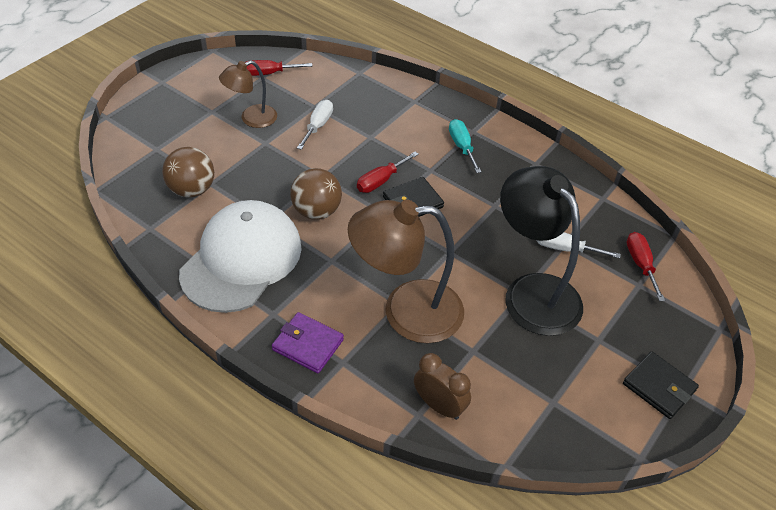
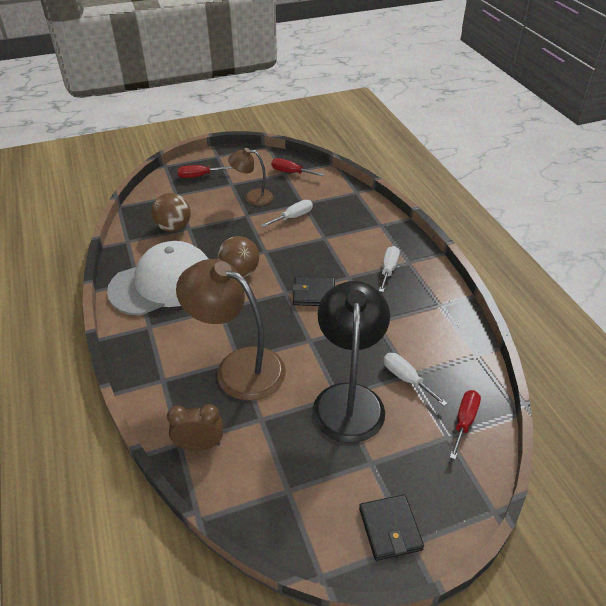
camera: 35 degrees right, 5 degrees down
(308, 344) = (152, 357): purple wallet -> none
(381, 181) = (304, 270): red screwdriver -> red screwdriver (199, 176)
(439, 405) = (199, 445): brown clock -> brown clock turned 75 degrees counterclockwise
(462, 147) = (388, 269): turquoise screwdriver -> white screwdriver

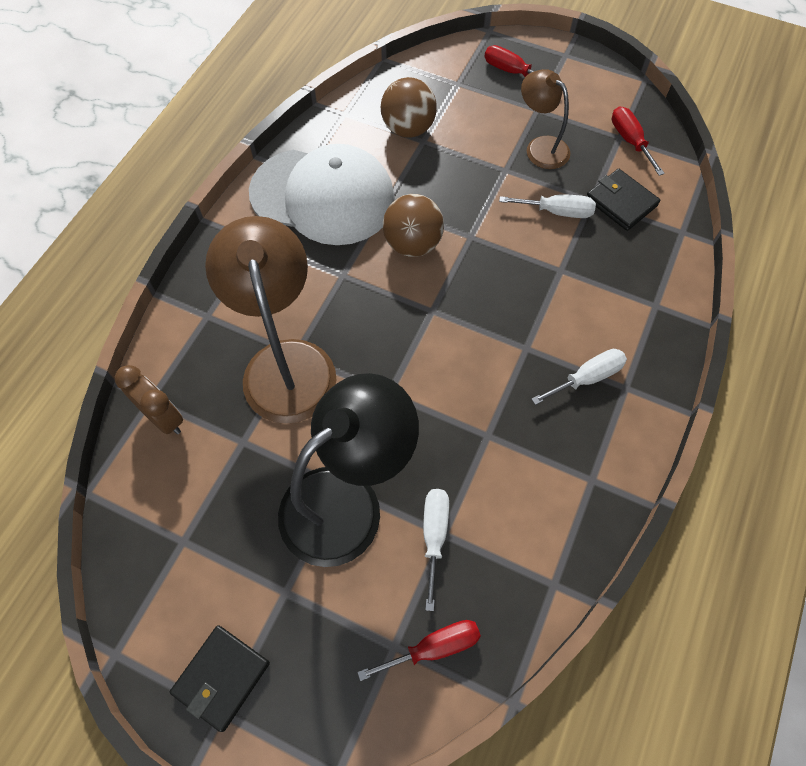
camera: 45 degrees right, 20 degrees up
(314, 293) = (460, 338): black wallet -> black wallet (621, 202)

